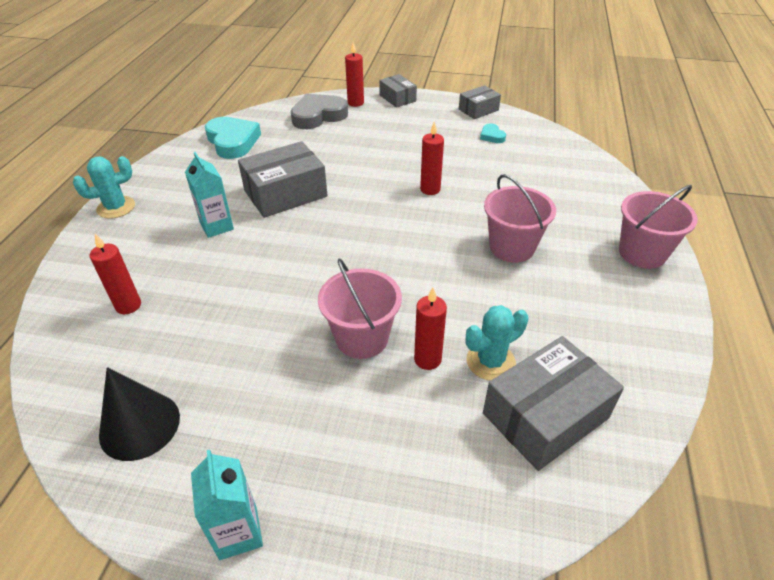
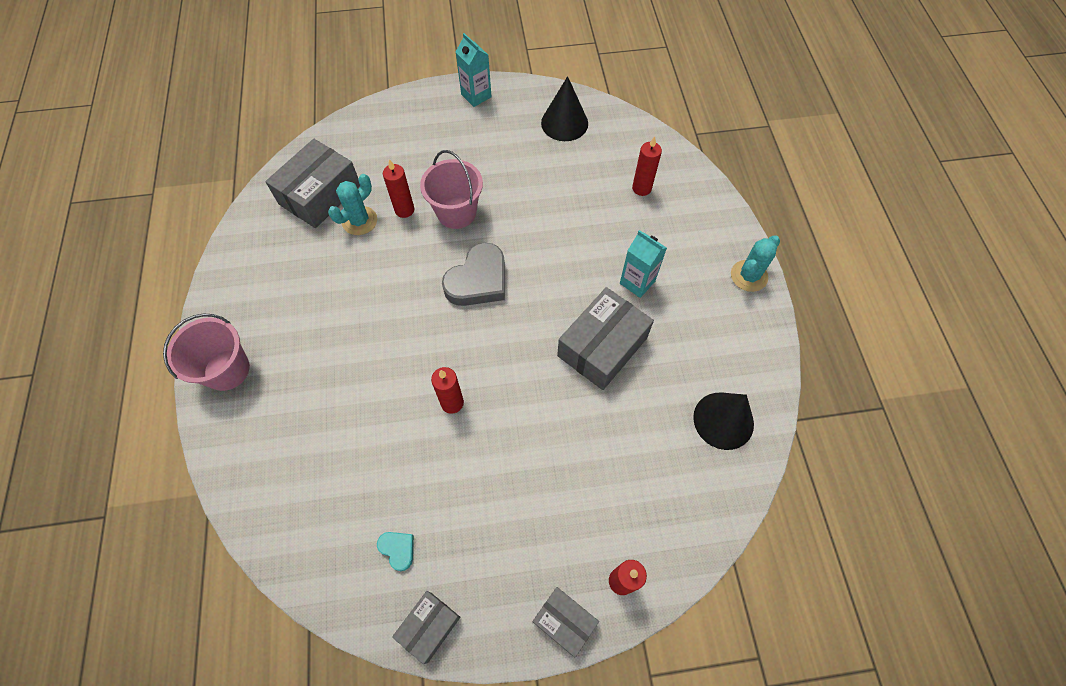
camera: 160 degrees right, 20 degrees up
(232, 141) = (723, 420): turquoise heart -> black cone
(318, 116) = (655, 521): grey heart -> grey heart (478, 280)
(512, 247) = (353, 339): pink bucket -> none

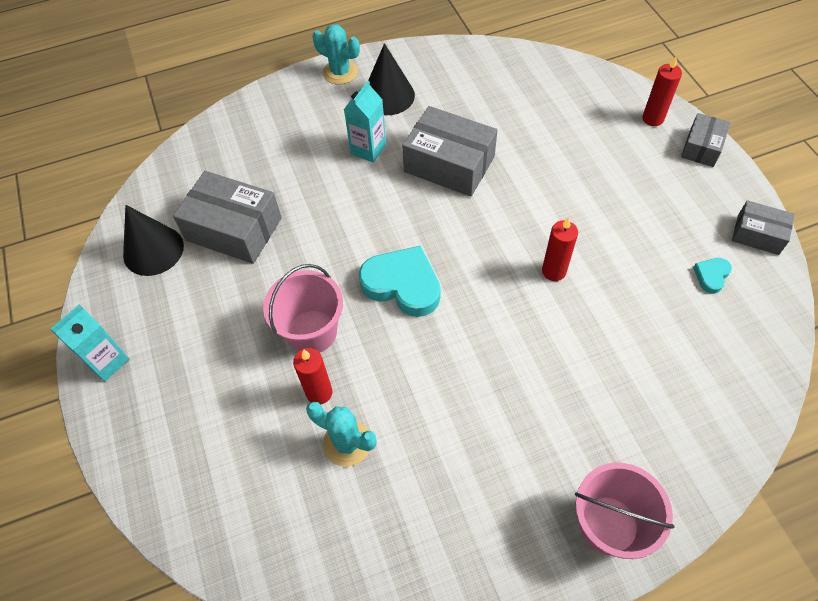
camera: 100 degrees left, 5 degrees down
(320, 194) = (312, 514): grey box -> grey box (234, 229)
(478, 280) = (402, 285): grey heart -> turquoise heart
(641, 188) = (247, 163): red candle -> none
(723, 420) = (491, 75): black cone -> black cone (388, 96)

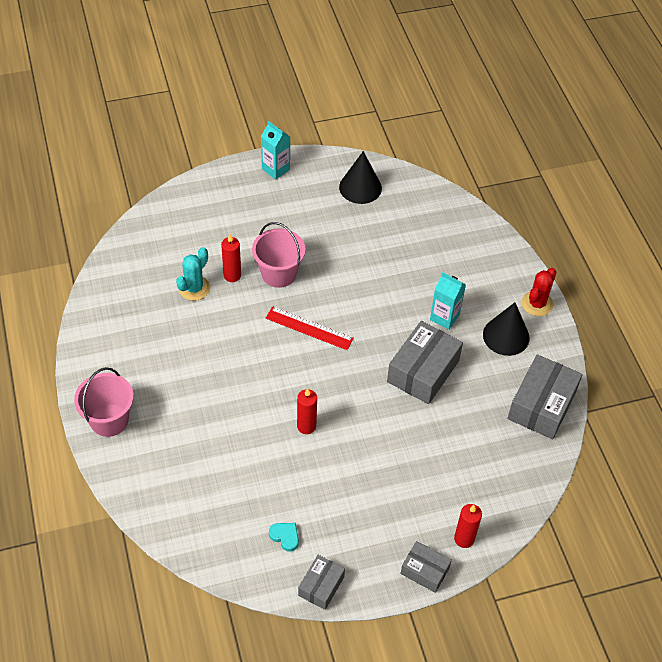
camera: 90 degrees right, 5 degrees down
(234, 229) = (373, 231): grey box -> grey box (541, 405)
(340, 72) = (537, 304): turquoise cactus -> red cactus
(402, 285) = (309, 328): turquoise heart -> red ruler

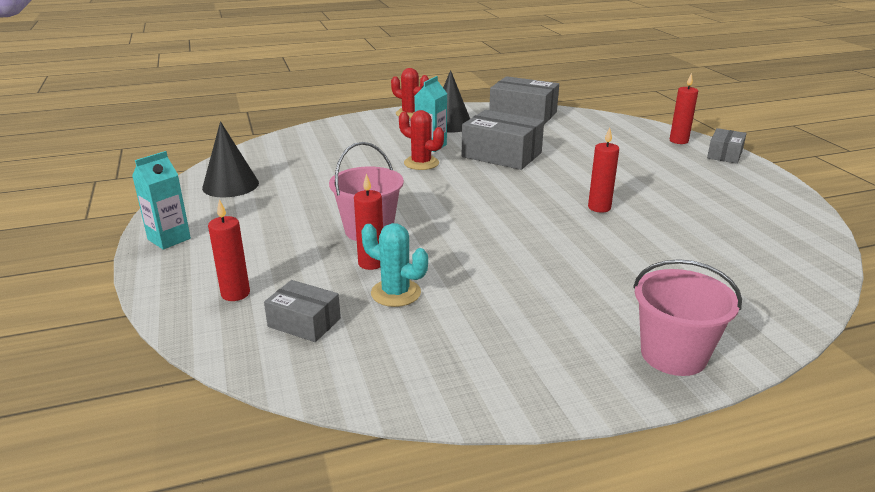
camera: 90 degrees left, 25 degrees down
(204, 212) = (235, 294): none -> red candle
(285, 537) = (749, 215): turquoise heart -> none
(309, 328) = (457, 209): red ruler -> none
(321, 586) = (787, 196): grey box -> grey box (304, 322)
(403, 308) = (421, 163): none -> red cactus

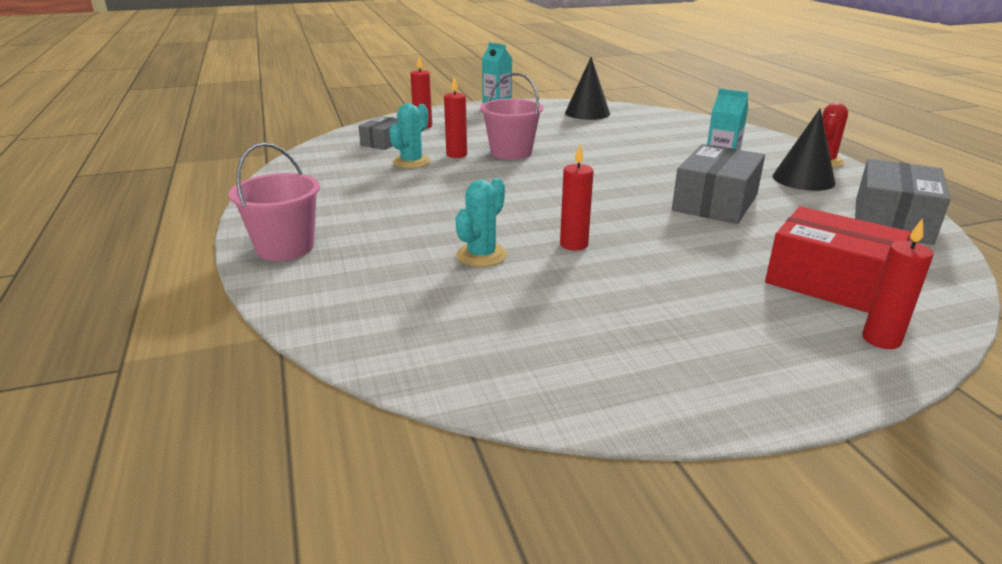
camera: 90 degrees right, 0 degrees up
(421, 163) = (666, 167): red cactus -> none
(619, 141) = (829, 282): none -> red box
(636, 244) = (481, 255): none -> turquoise cactus
(724, 154) = (839, 379): grey box -> none

